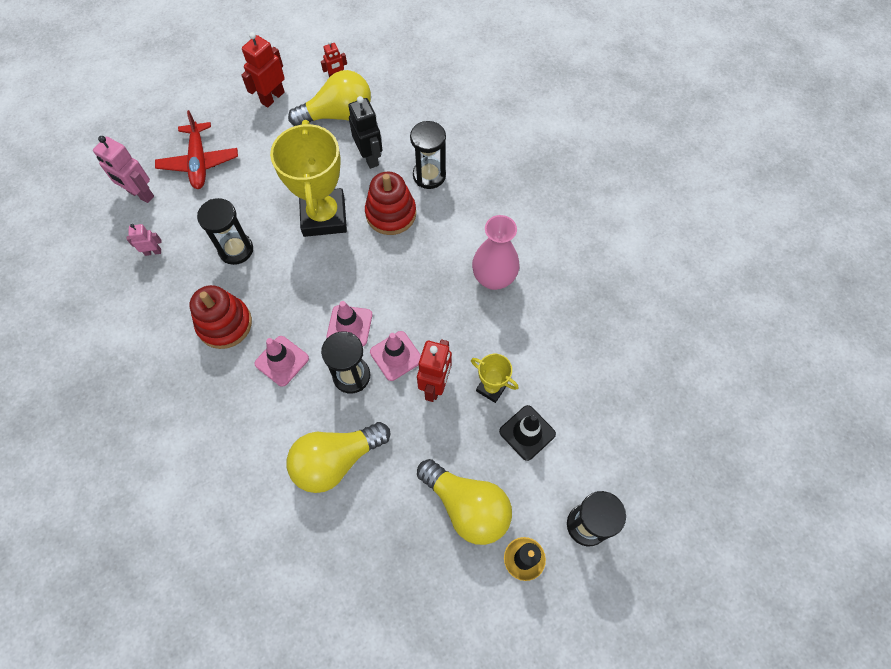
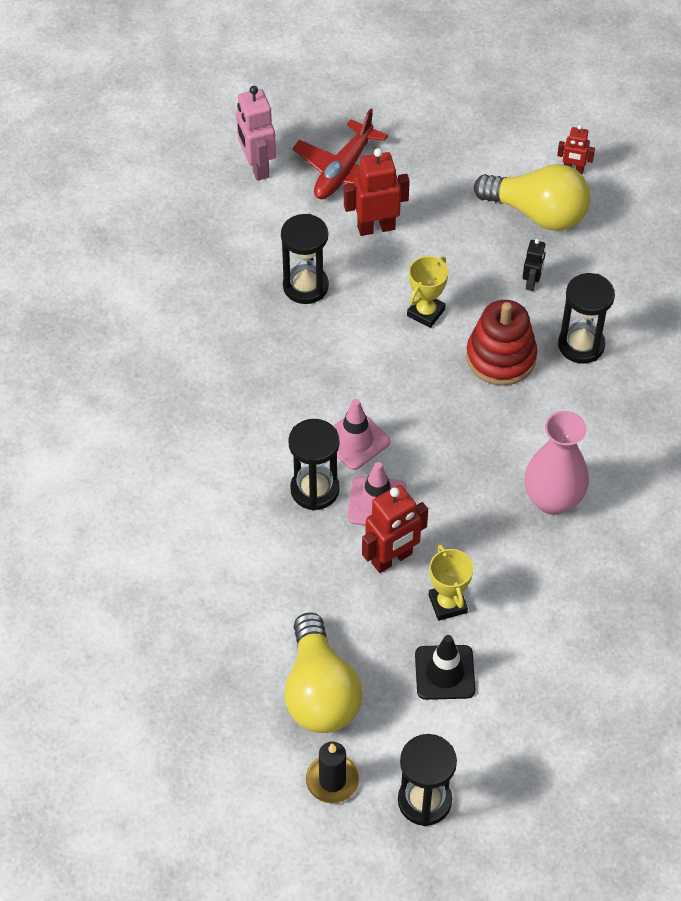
camera: 40 degrees right, 10 degrees down
(153, 252) = (222, 234): pink robot -> none
(225, 324) = (233, 352): red stacking toy -> none
(272, 97) = (480, 149): red robot -> red robot (376, 227)
(282, 361) = (258, 426): pink traffic cone -> none
(324, 216) = (426, 312): yellow trophy -> yellow trophy, size x0.48
(336, 460) = (231, 556): yellow light bulb -> none
(370, 157) = (531, 282): black robot -> black robot, size x0.57

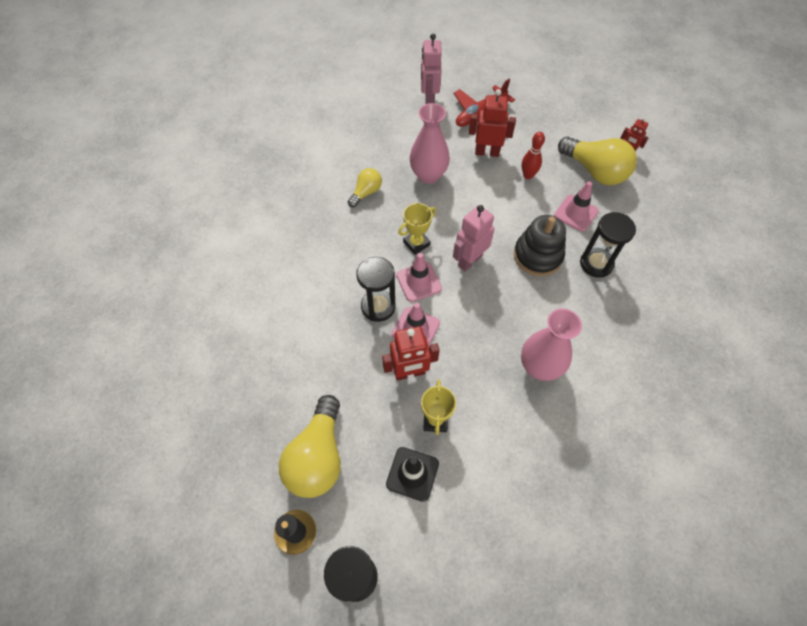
camera: 20 degrees right, 5 degrees up
(227, 338) = (366, 193): none -> yellow light bulb
(305, 286) = (428, 175): black hourglass -> pink vase
(412, 391) = (469, 260): none -> pink robot
(426, 312) = (498, 213): yellow trophy -> yellow trophy (416, 243)
(447, 246) = (528, 175): none -> red bowling pin
(501, 357) = (537, 256): red stacking toy -> black stacking toy
(531, 282) = (576, 213): black robot -> pink traffic cone

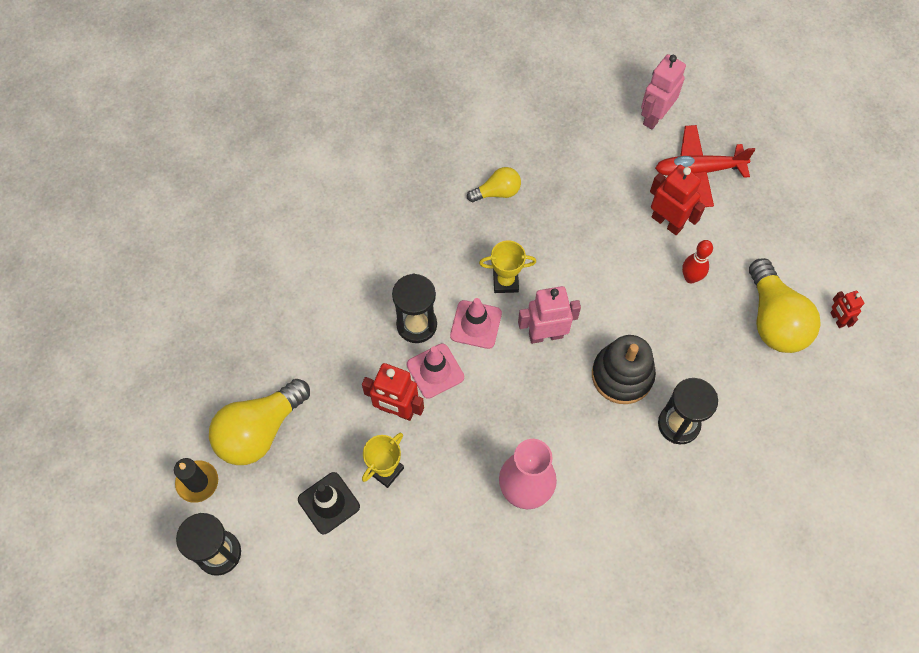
camera: 35 degrees right, 5 degrees up
(428, 175) = (579, 211): pink vase -> none
(576, 213) = (707, 355): pink traffic cone -> none

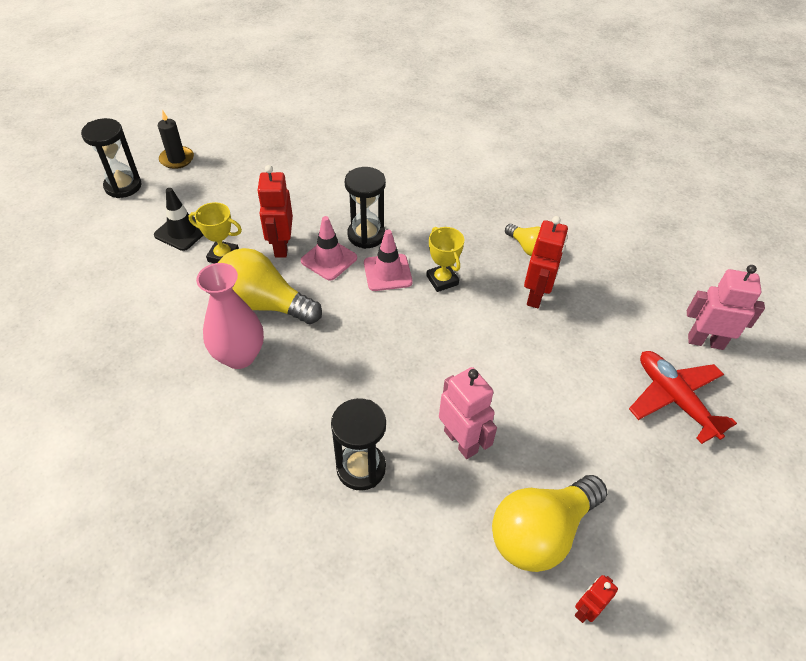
camera: 65 degrees right, 15 degrees down
(260, 431) = (230, 177): yellow light bulb -> yellow light bulb (264, 304)
(545, 335) = (404, 325): pink robot -> pink robot (461, 441)
(622, 375) = (393, 399): black stacking toy -> none
(667, 222) = (591, 388): red robot -> red robot (536, 295)
(690, 278) = (540, 429): red bowling pin -> none

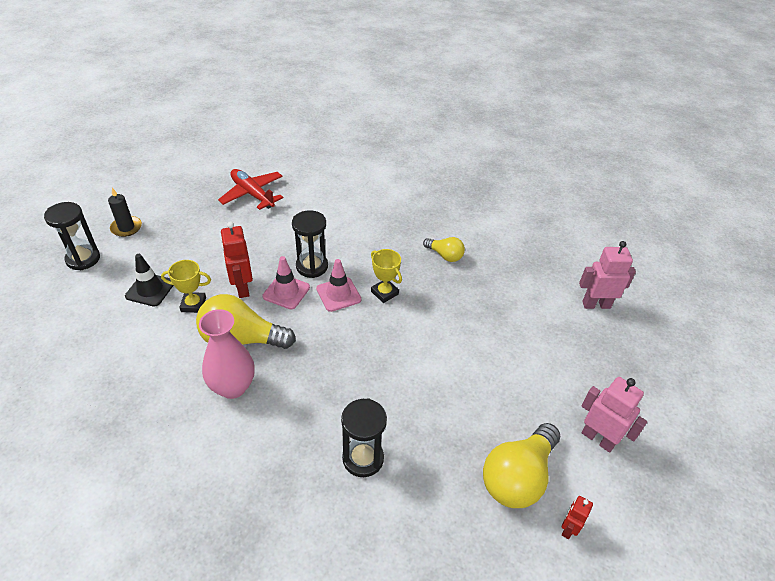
camera: 15 degrees left, 5 degrees down
(461, 441) = (436, 419): pink robot -> pink robot (598, 438)
(536, 295) = (461, 292): red robot -> none
(674, 399) = (586, 353): red plane -> red plane (252, 194)

